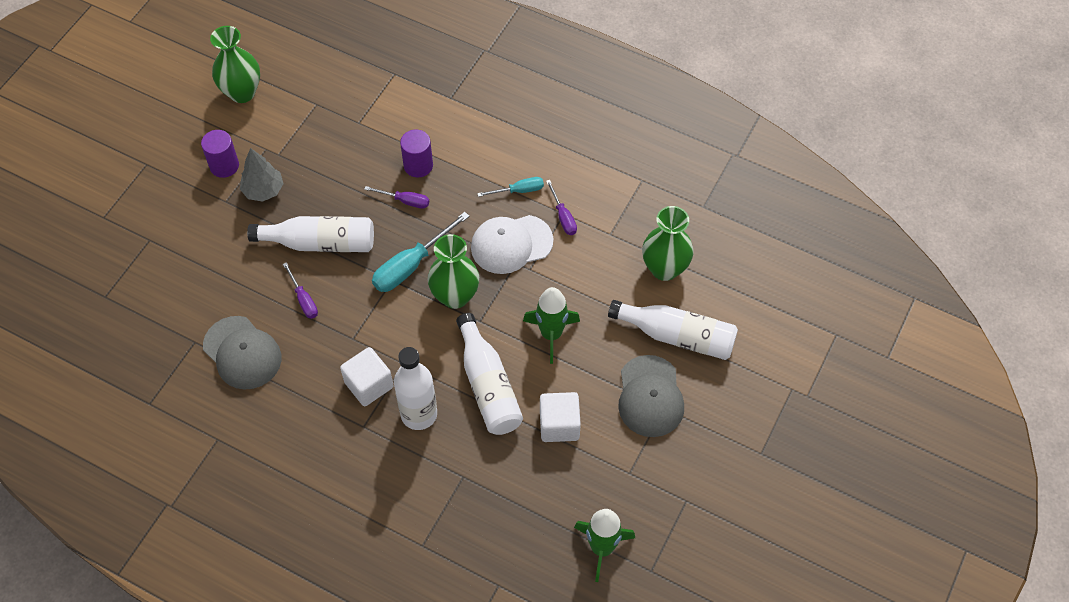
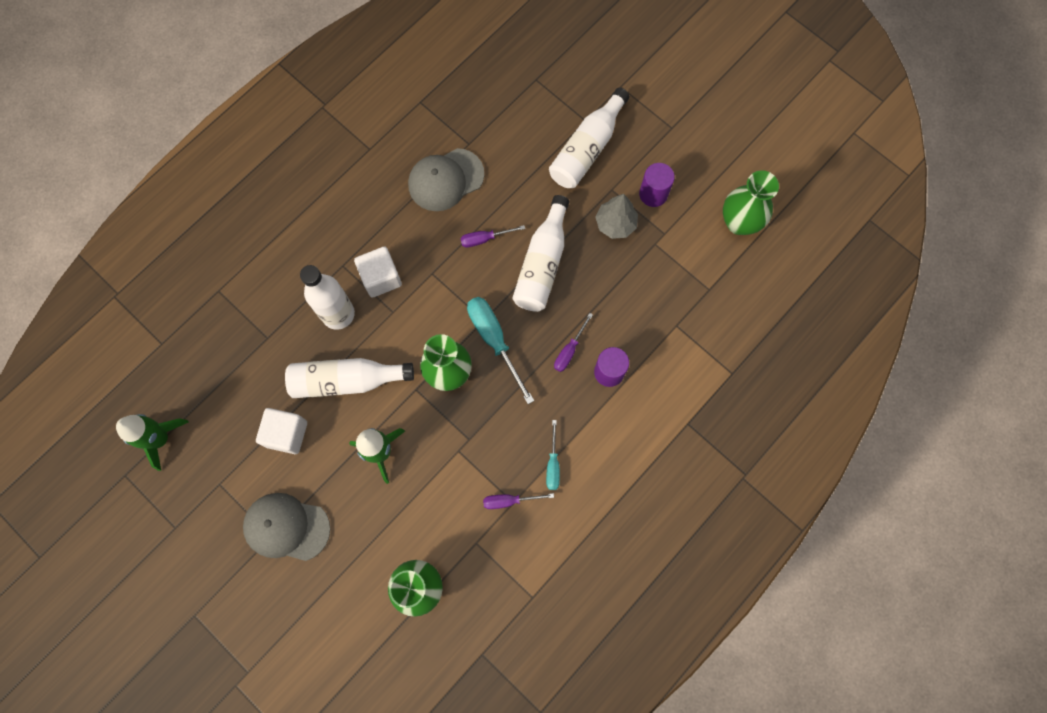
camera: 105 degrees right, 15 degrees up
(511, 244) = (491, 440): white cap -> none
(677, 336) = (340, 575): white bottle -> white bottle (587, 149)

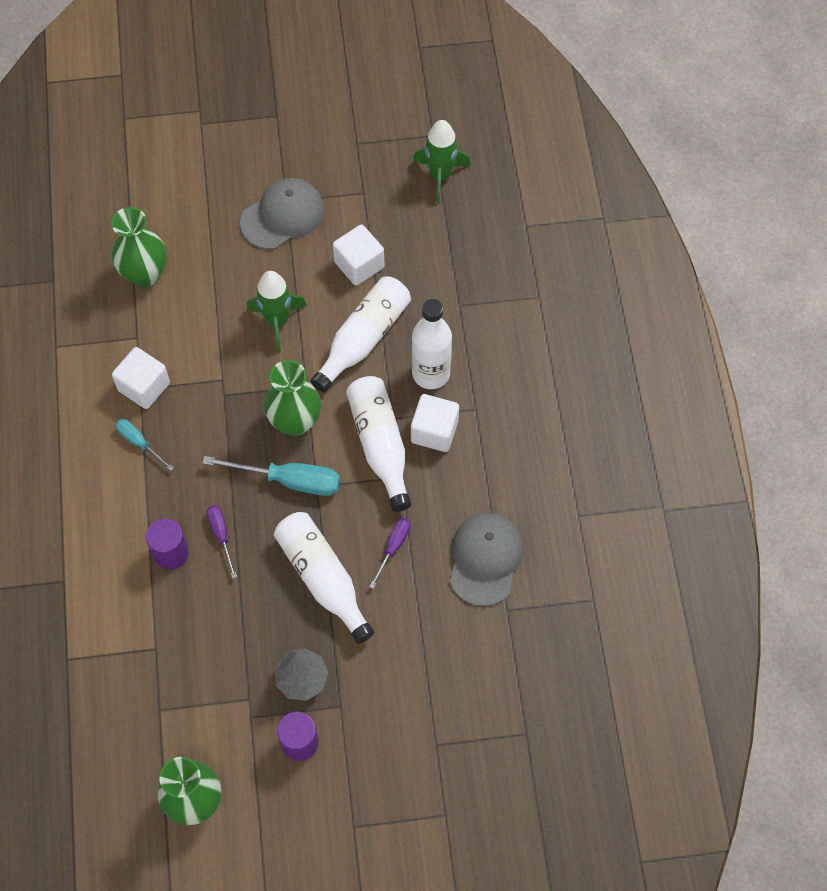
camera: 130 degrees right, 10 degrees down
(509, 501) = (144, 387): purple screwdriver -> white cube
(587, 149) = (404, 719): white bottle -> white bottle (380, 445)

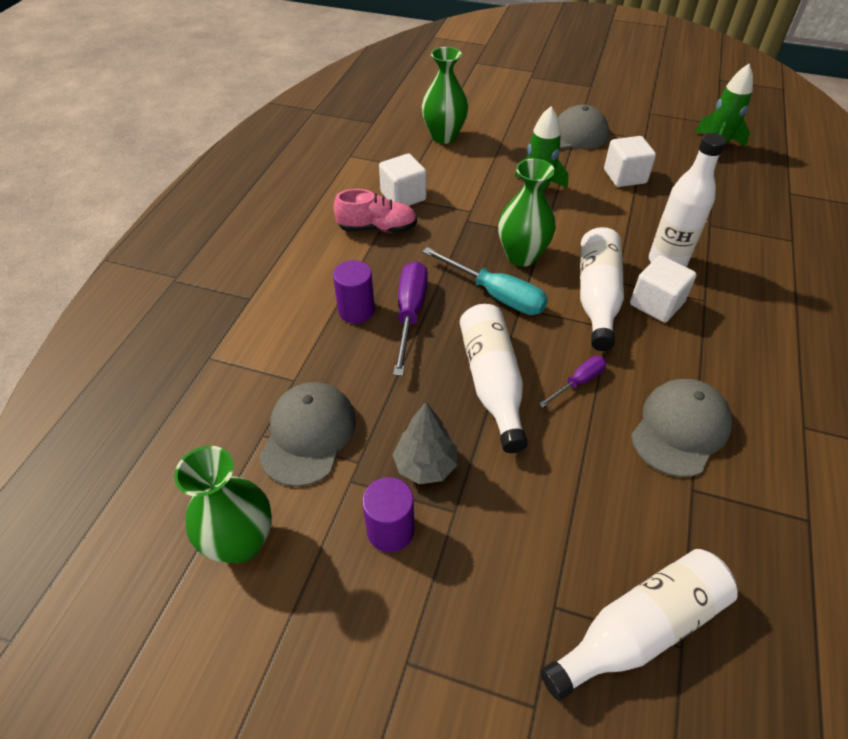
camera: 25 degrees right, 15 degrees down
(139, 443) = (377, 228): turquoise screwdriver -> pink shoe
(196, 693) = (308, 435): none -> grey cap
(221, 535) = (410, 314): purple screwdriver -> purple screwdriver, size x1.76
(363, 338) = (610, 221): white bottle -> white bottle (639, 629)

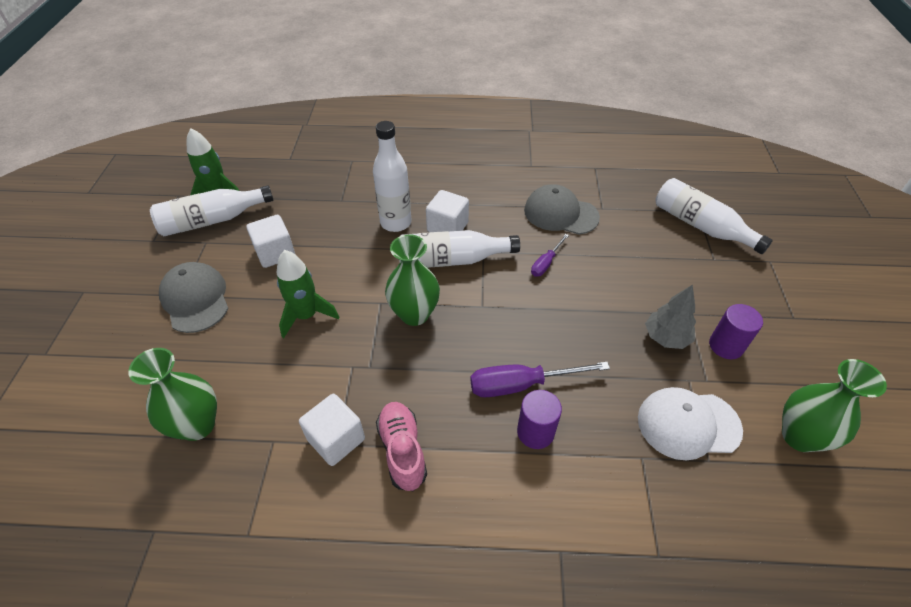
camera: 105 degrees left, 0 degrees up
(308, 435) = (688, 424): grey cap -> white cap
(492, 382) = (571, 312): white bottle -> white bottle (212, 220)
(496, 295) = (472, 325): turquoise screwdriver -> none
(578, 382) = (546, 263): purple screwdriver -> purple screwdriver turned 90 degrees counterclockwise

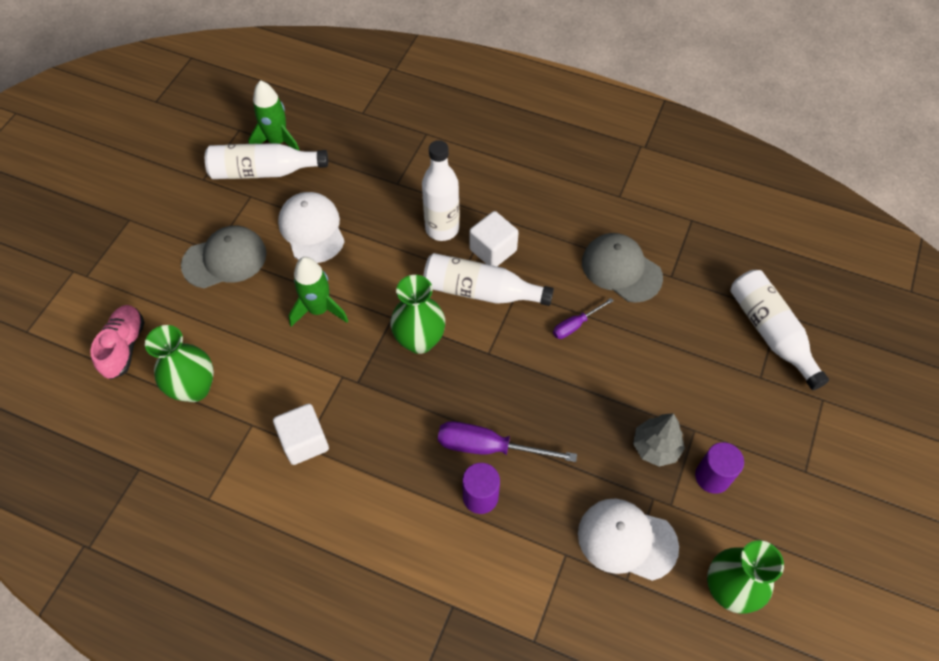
camera: 20 degrees right, 10 degrees up
(195, 299) = (225, 259): grey cap -> grey cap turned 75 degrees clockwise
(275, 253) = (312, 229): white cube -> white cap
(402, 450) = (356, 472): pink shoe -> pink shoe (124, 347)

